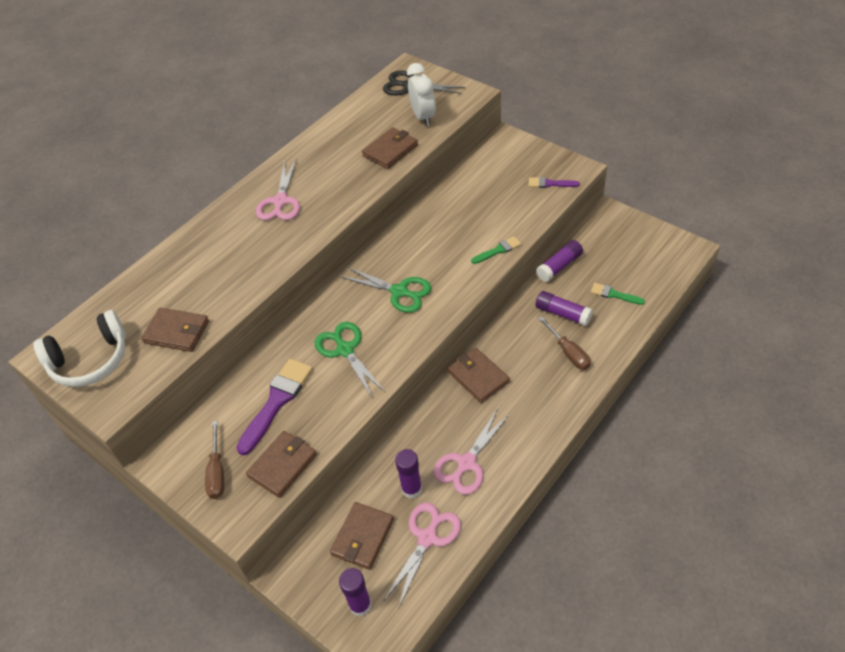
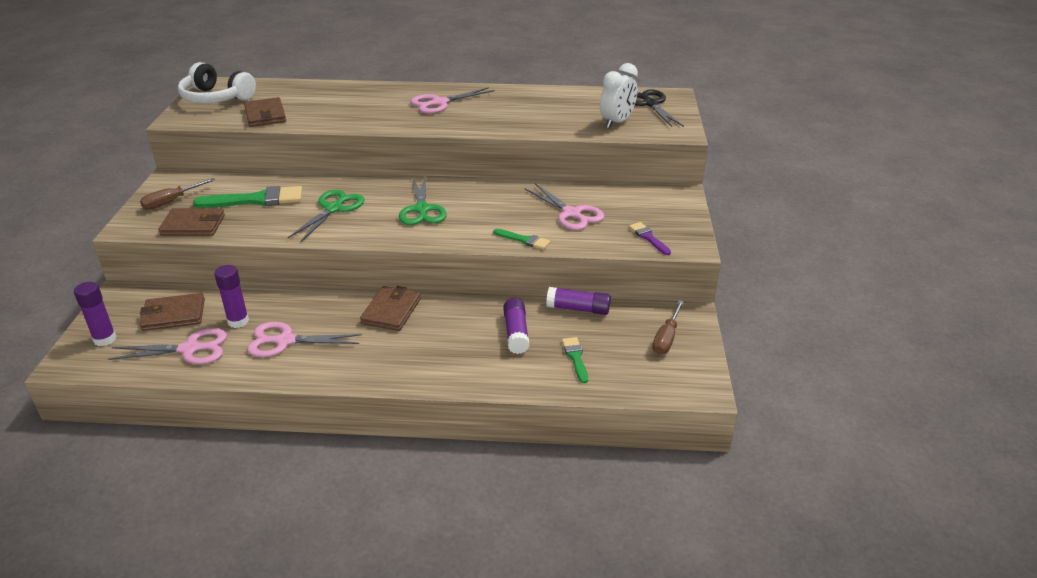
camera: 50 degrees right, 15 degrees down
(277, 401) = (256, 200): purple brush -> green brush
(390, 150) = (554, 123): brown wallet -> none
(483, 207) = (571, 214): none -> pink scissors
(569, 352) = (467, 355): brown screwdriver -> brown screwdriver (666, 338)

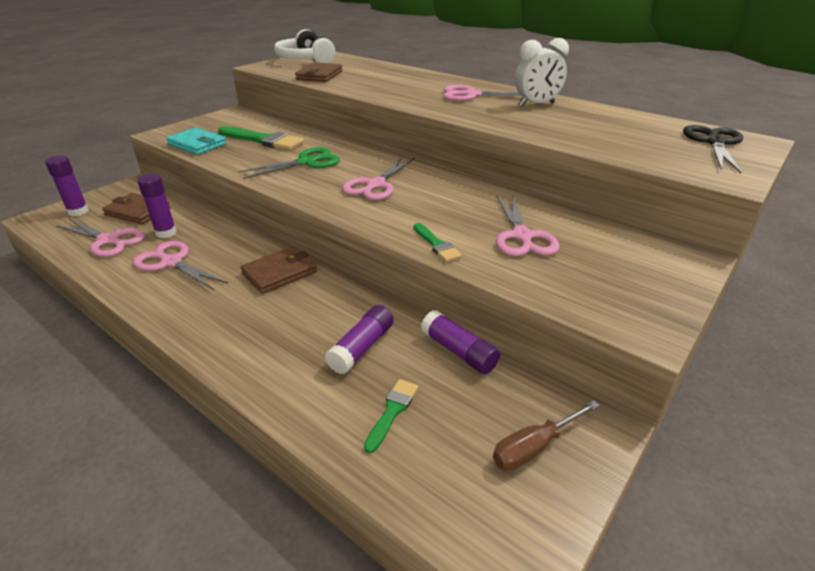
camera: 35 degrees right, 0 degrees up
(171, 202) = (210, 126): brown screwdriver -> none
(193, 225) = (197, 144): brown wallet -> turquoise wallet
(422, 209) = (375, 185): green scissors -> pink scissors
(617, 122) = (647, 149): white clock -> white clock (536, 105)
(648, 238) = (593, 297): purple brush -> none

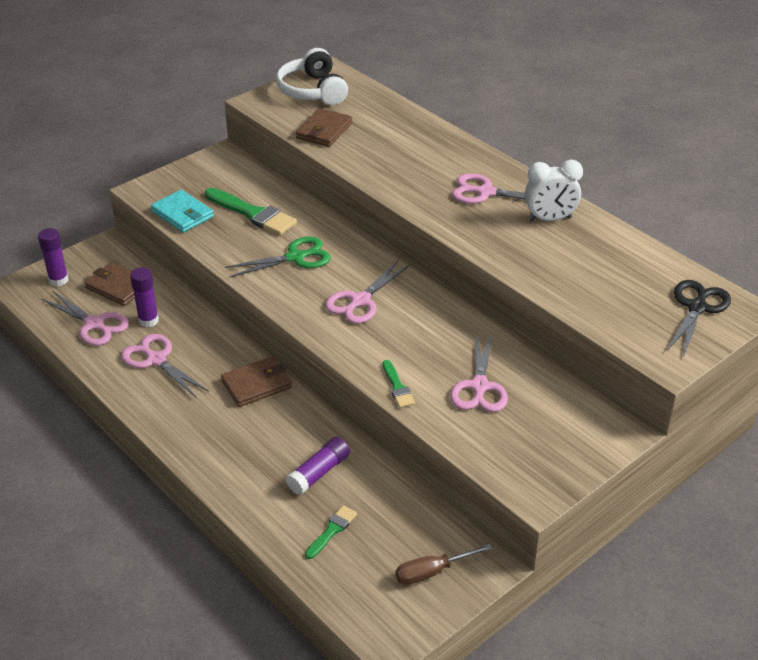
camera: 10 degrees right, 5 degrees up
(458, 351) = (400, 487): purple glue stick -> none

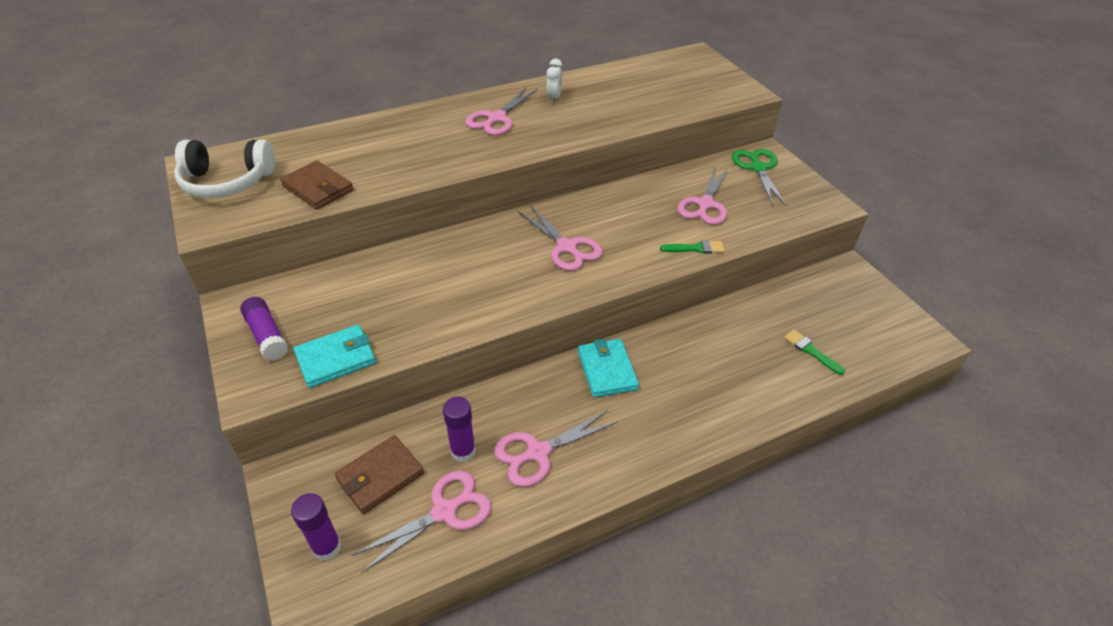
camera: 75 degrees left, 5 degrees up
(253, 214) = (376, 297): green brush -> none
(256, 384) = (607, 370): brown wallet -> turquoise wallet
(296, 257) = (475, 278): green scissors -> green scissors (758, 168)
(319, 473) = (739, 346): purple glue stick -> purple glue stick (267, 335)
(432, 572) = (857, 300): brown screwdriver -> none
(479, 387) = (705, 204): pink scissors -> pink scissors turned 90 degrees clockwise
(549, 219) = (554, 98): white clock -> white clock, size x0.62
(697, 307) = (689, 68): black scissors -> none

